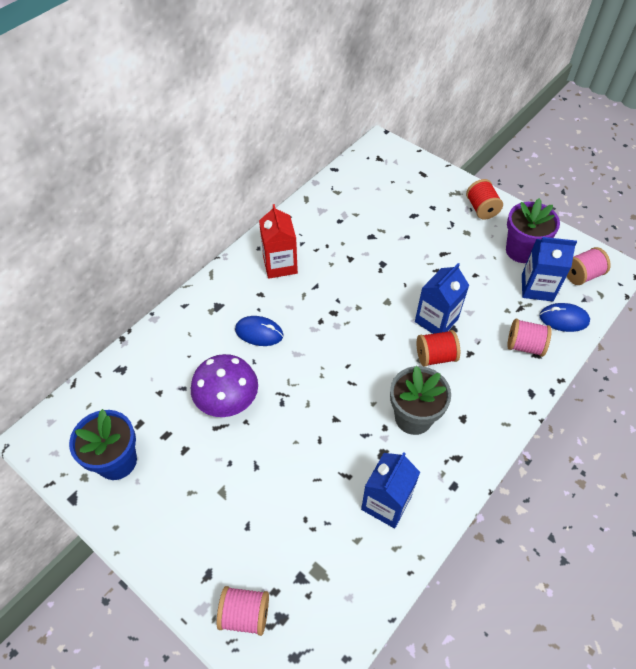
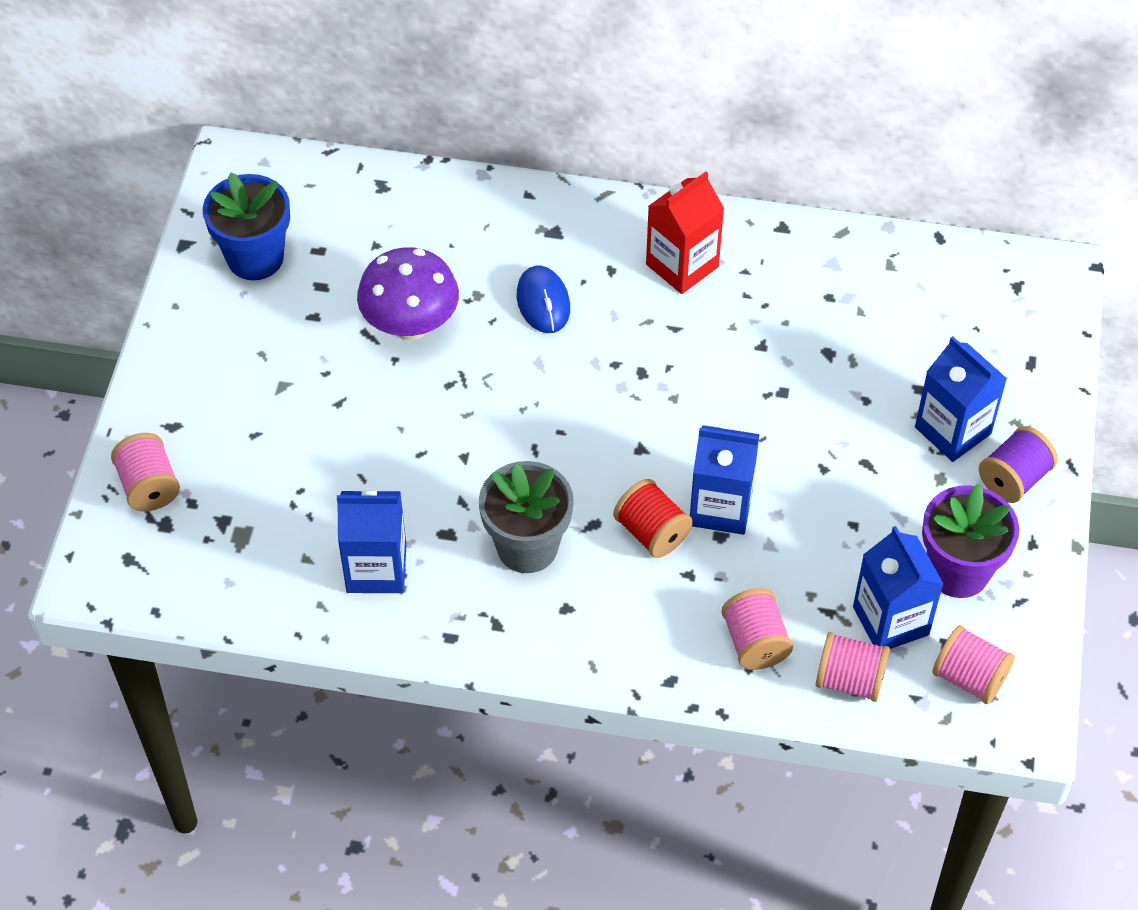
camera: 60 degrees right, 0 degrees up
(443, 215) = (953, 430): none -> blue carton
(481, 209) = (1013, 479): red spool -> purple spool
(563, 319) = (849, 680): blue mouse -> pink spool

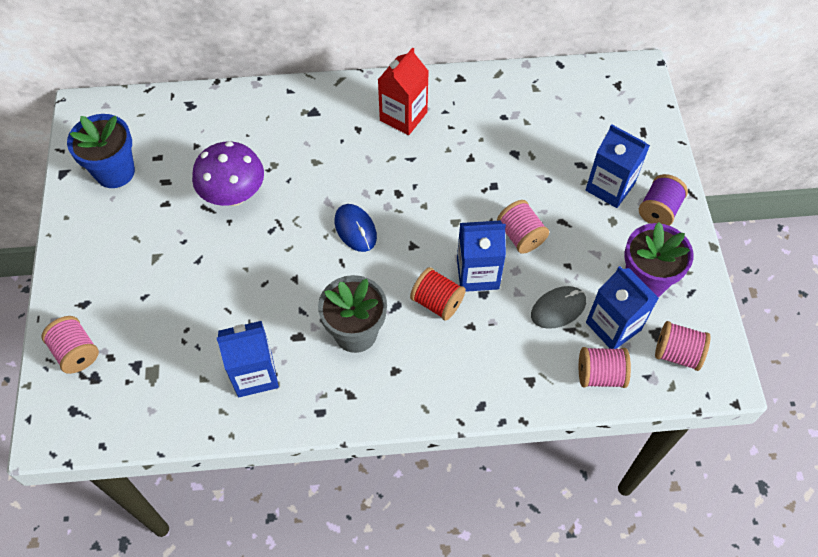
camera: 15 degrees left, 5 degrees up
(543, 302) = (319, 160): blue mouse -> blue mouse (355, 229)
(755, 642) = (529, 364): pink spool -> pink spool (520, 236)
(820, 579) = (558, 308): none -> grey mouse

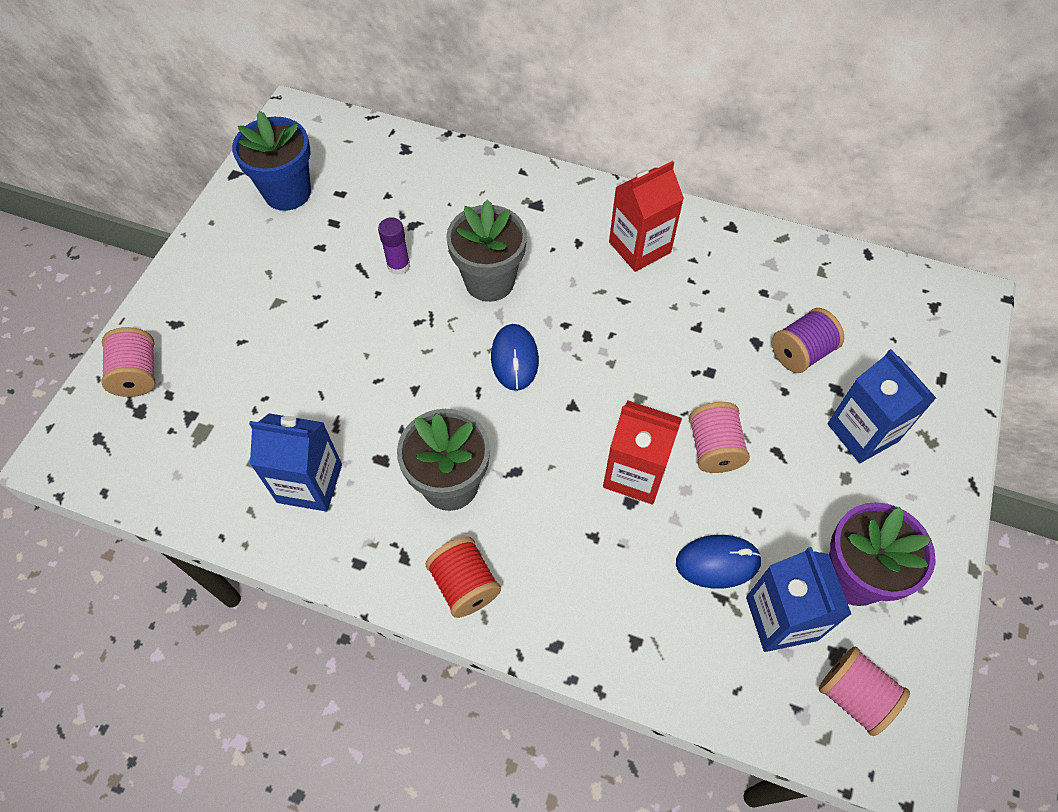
camera: 25 degrees right, 0 degrees up
(234, 195) = (398, 265): purple mushroom -> purple glue stick
(308, 181) = (489, 281): none -> grey flower pot
(437, 302) = (567, 488): red spool -> red spool (464, 585)
(477, 274) = (635, 473): blue carton -> red carton
(558, 308) = (717, 562): grey mouse -> blue mouse
(600, 375) = (732, 676): pink spool -> none
(658, 210) = (916, 489): purple spool -> purple spool (801, 353)

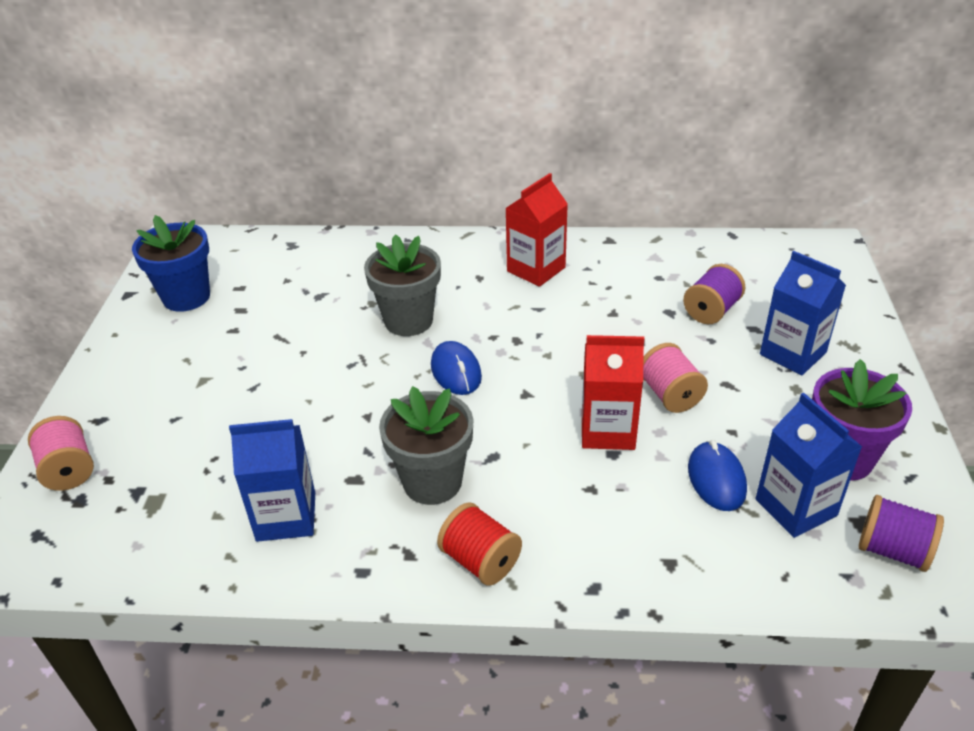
camera: 15 degrees left, 20 degrees down
(398, 265) = (316, 327): purple glue stick -> none
(717, 562) = (716, 479): blue mouse -> blue mouse turned 75 degrees counterclockwise
(853, 696) = (892, 550): pink spool -> purple spool

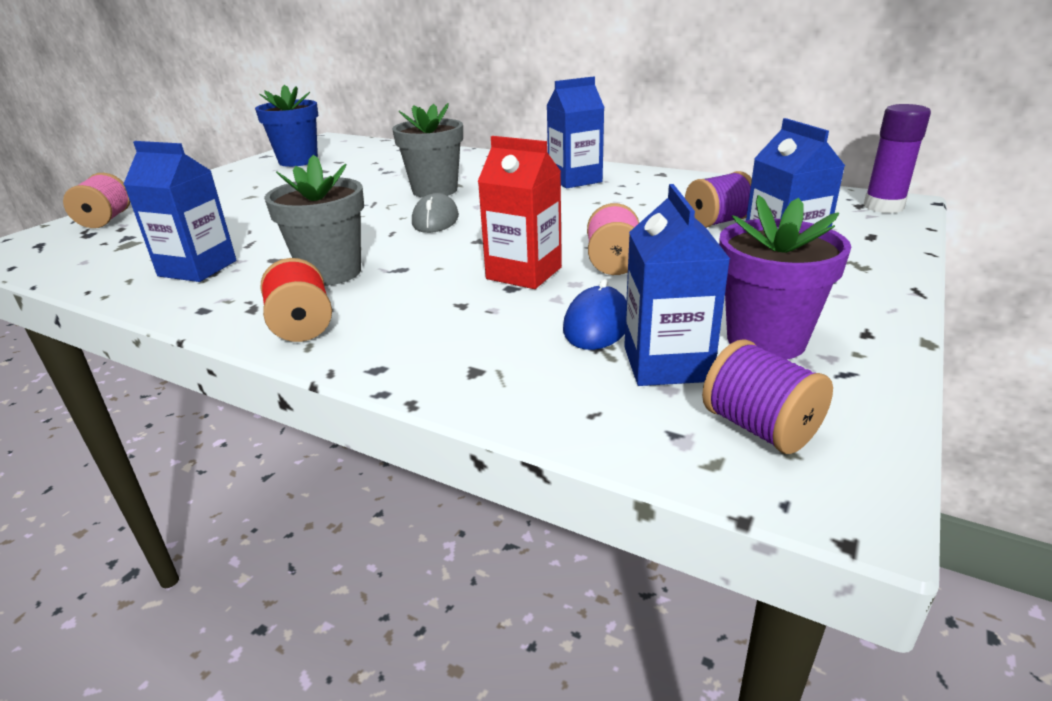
camera: 25 degrees right, 10 degrees down
(456, 371) = (435, 220): blue mouse -> grey mouse
(536, 269) = (575, 180): red carton -> blue carton
(823, 256) = (883, 207): none -> purple glue stick

